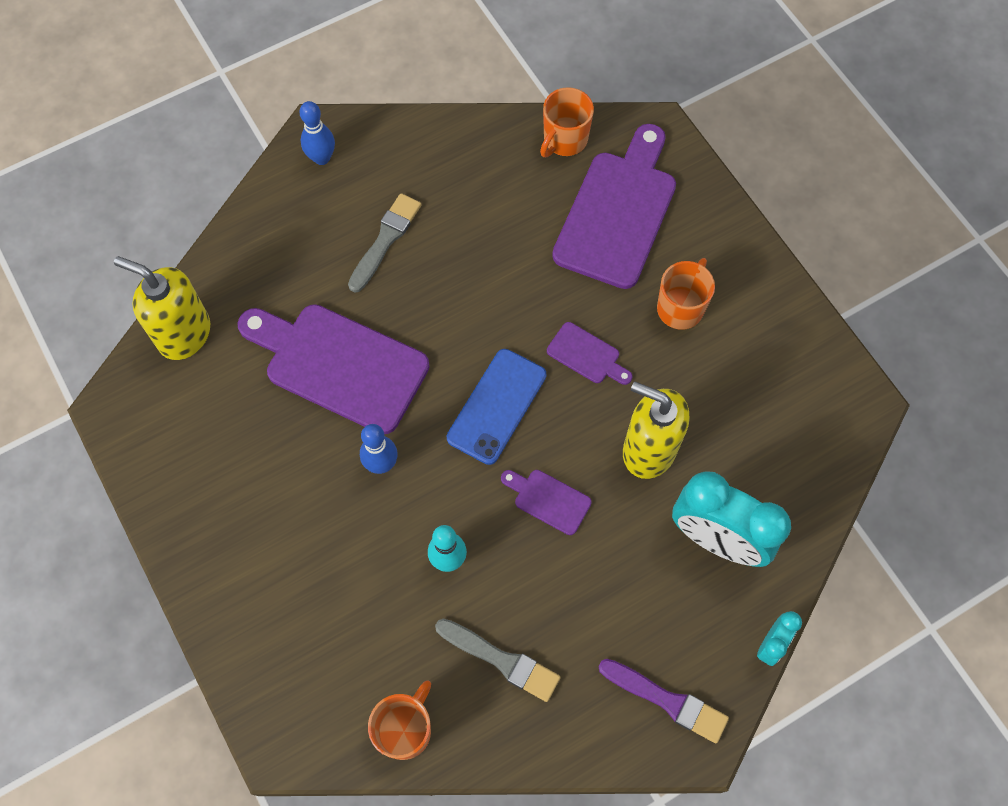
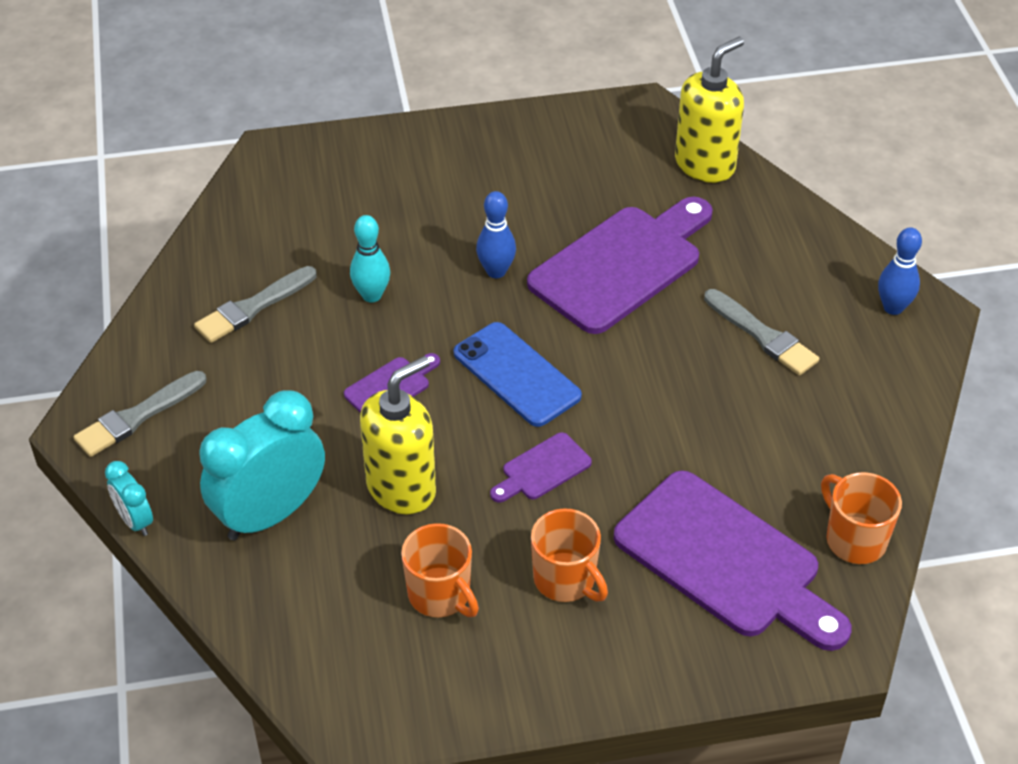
camera: 110 degrees right, 20 degrees down
(405, 729) = (233, 229): orange mug -> orange mug (440, 595)
(667, 700) = (137, 417): purple brush -> grey brush

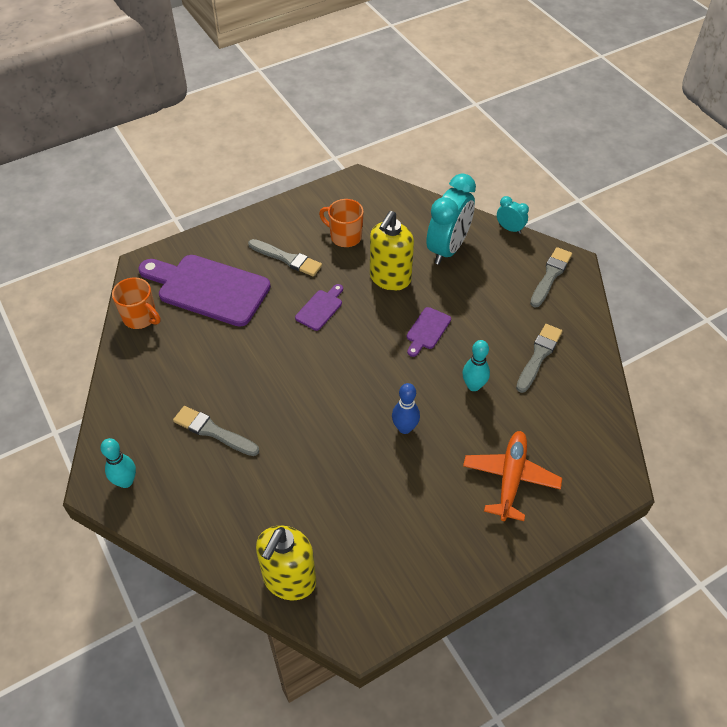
camera: 160 degrees right, 5 degrees up
(395, 187) = (510, 478): none -> orange plane
(517, 374) = (358, 359): blue phone -> none
(565, 580) = (287, 259): orange mug -> grey brush
(622, 265) = (323, 459): purple cutting board -> none
(893, 307) = (126, 481): blue bowling pin -> turquoise bowling pin

